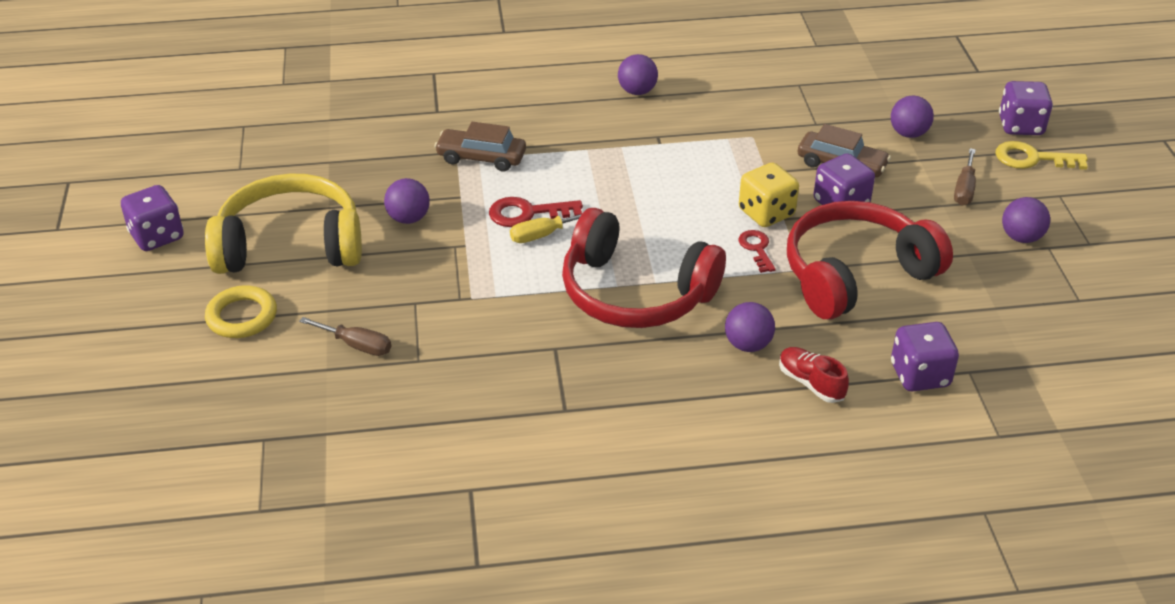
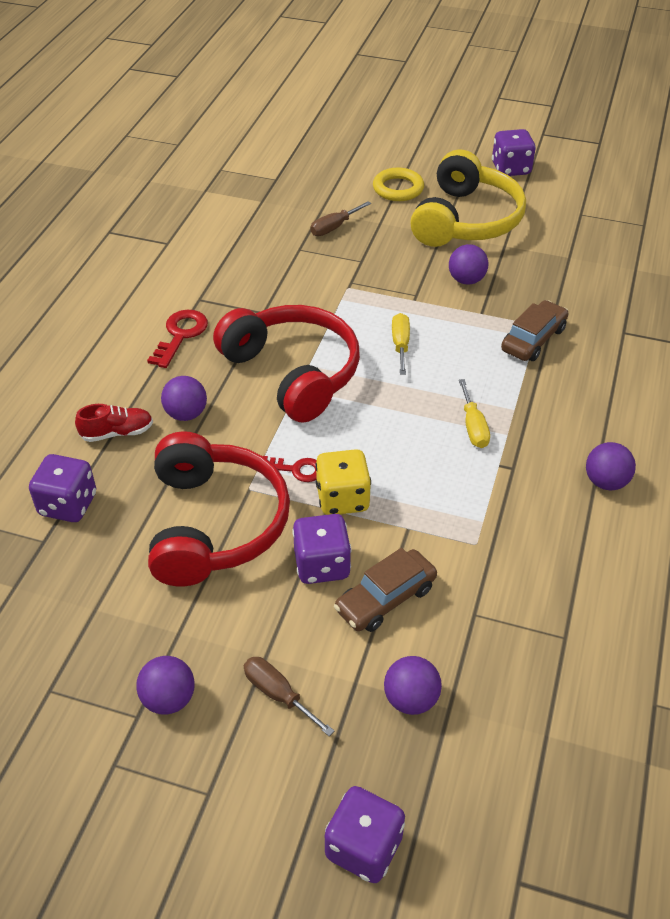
camera: 115 degrees right, 5 degrees up
(527, 213) = (435, 344): red key -> red key (180, 335)
(625, 166) = (473, 427): none -> yellow screwdriver
(635, 292) = (293, 373): red headphones -> red headphones turned 90 degrees clockwise
(1032, 158) = (291, 812): yellow key -> none

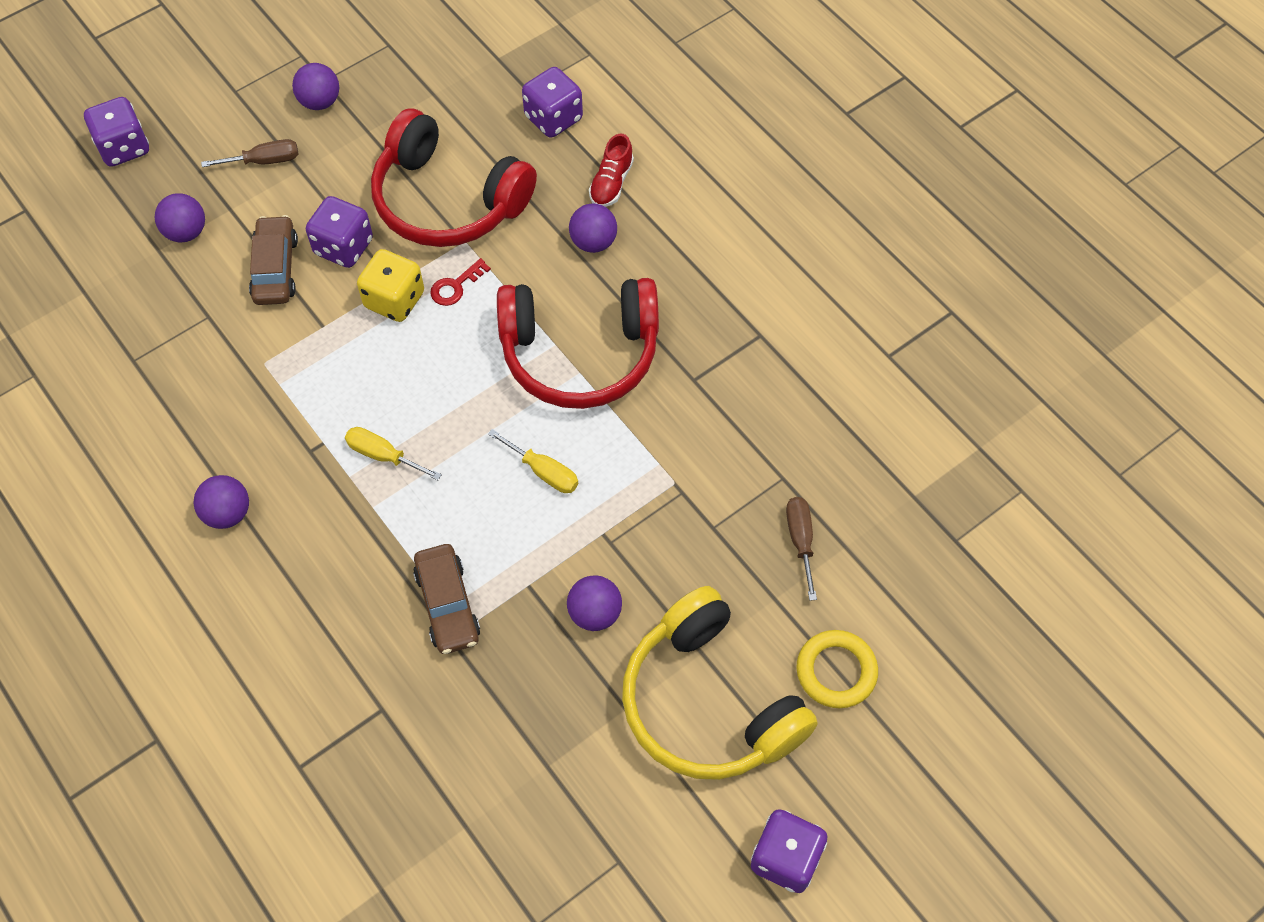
camera: 125 degrees right, 15 degrees up
(180, 335) = (712, 291): red key -> none

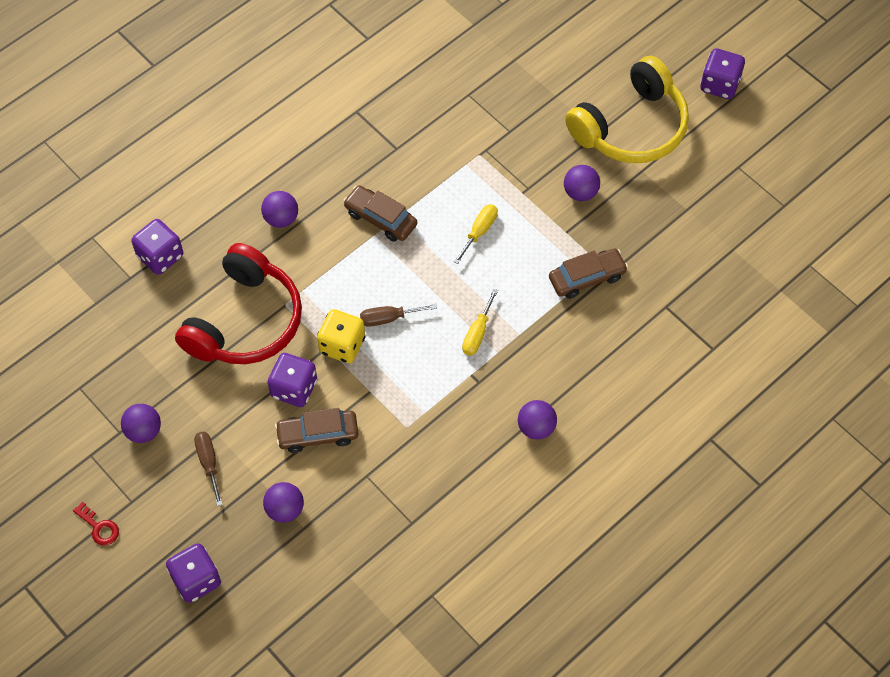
camera: 95 degrees left, 0 degrees up
(455, 286) = (327, 305): red key -> red key (99, 527)
(580, 353) = (380, 218): red headphones -> brown car
(611, 183) = (225, 211): red shoe -> none
(800, 540) = (513, 83): brown screwdriver -> brown screwdriver (388, 318)
(836, 671) = (600, 63): yellow ring -> none

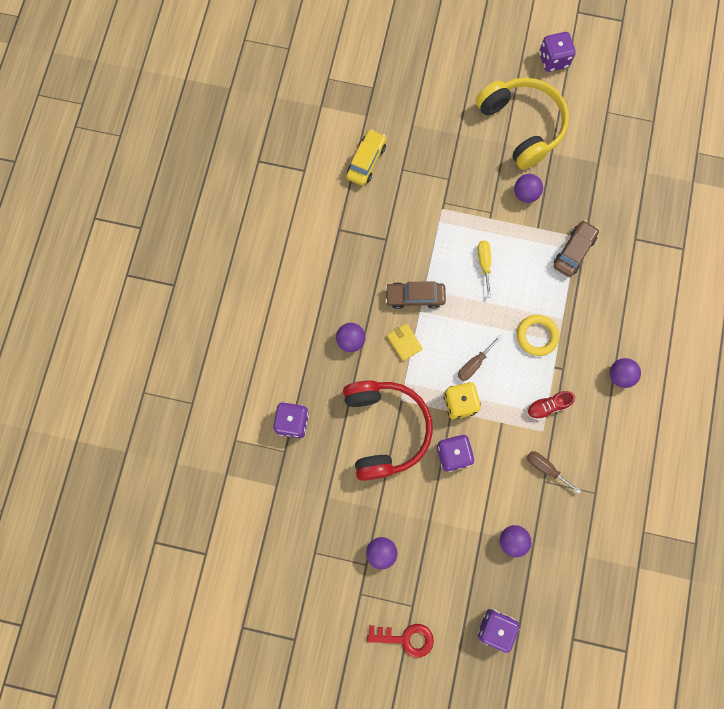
camera: 35 degrees left, 15 degrees up
(99, 527) = (406, 638): red key -> red key, size x1.52
(209, 463) = (440, 544): brown screwdriver -> brown screwdriver (546, 468)
(318, 435) = (492, 475): brown car -> none
(333, 253) = (404, 342): none -> yellow wallet
(432, 407) = (548, 406): none -> red shoe
(437, 66) = (366, 161): none -> yellow car
(477, 333) = (537, 336): yellow screwdriver -> yellow ring
(631, 127) = (522, 126): yellow headphones -> yellow headphones turned 45 degrees counterclockwise

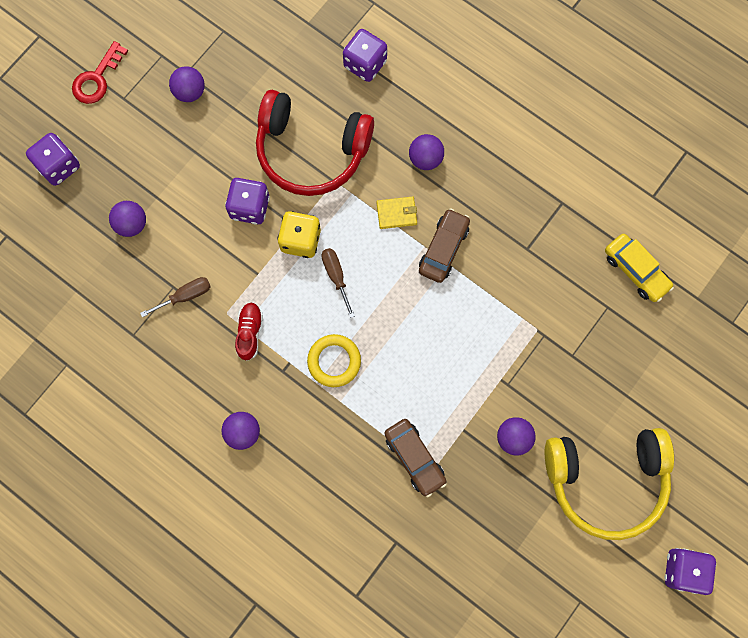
camera: 115 degrees right, 0 degrees up
(484, 264) = (447, 345): yellow screwdriver -> none

